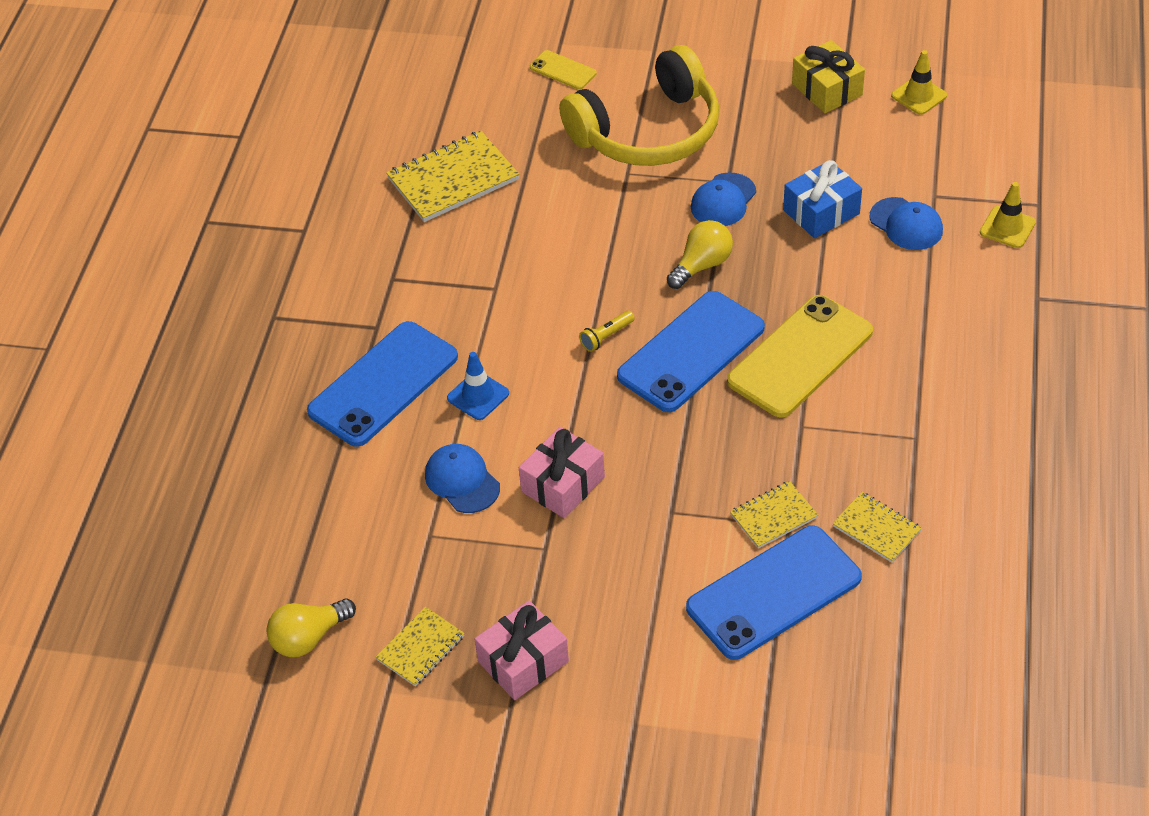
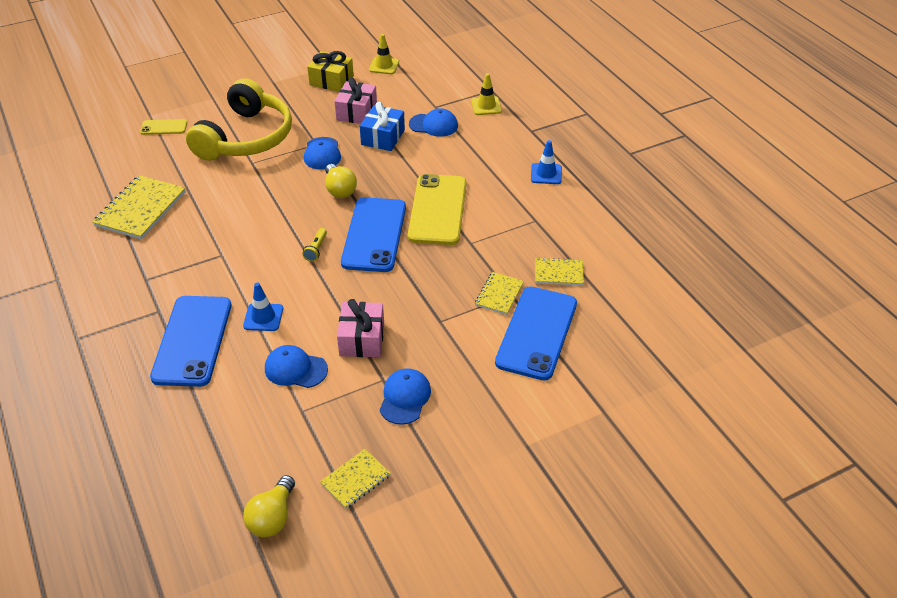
camera: 40 degrees left, 5 degrees down
(420, 648) = (355, 480): yellow notebook -> yellow notebook turned 45 degrees clockwise
(523, 661) = (428, 450): pink gift -> pink gift (356, 112)
(550, 585) = (405, 398): none -> blue cap
(701, 265) = (339, 190): yellow light bulb -> yellow light bulb turned 150 degrees clockwise
(994, 375) = (546, 174): none -> blue traffic cone

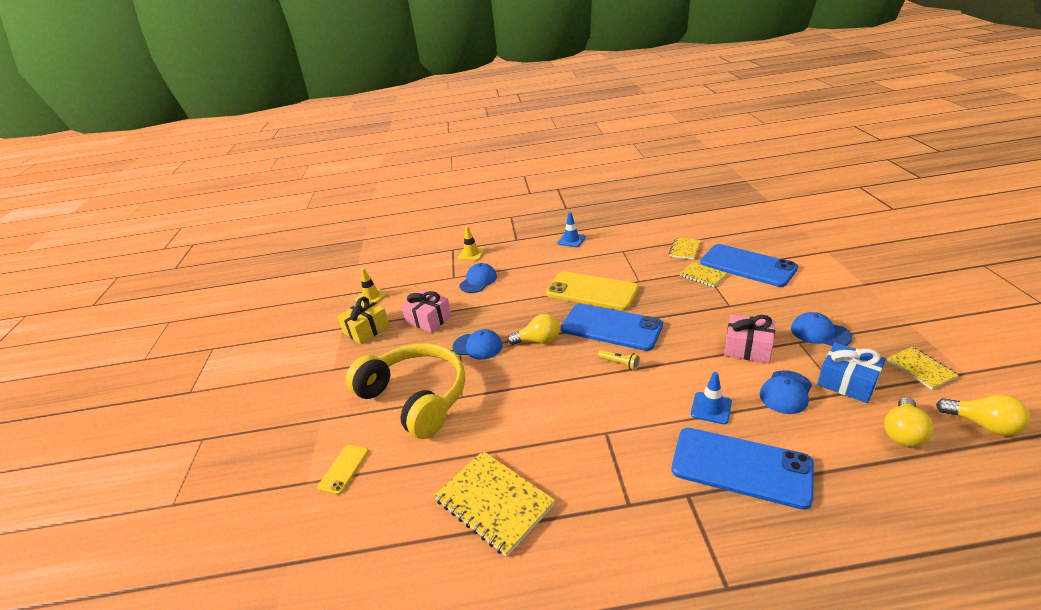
camera: 65 degrees left, 10 degrees down
(251, 453) = (903, 432): none -> yellow light bulb
(383, 137) = (477, 308): blue gift -> blue gift (847, 382)

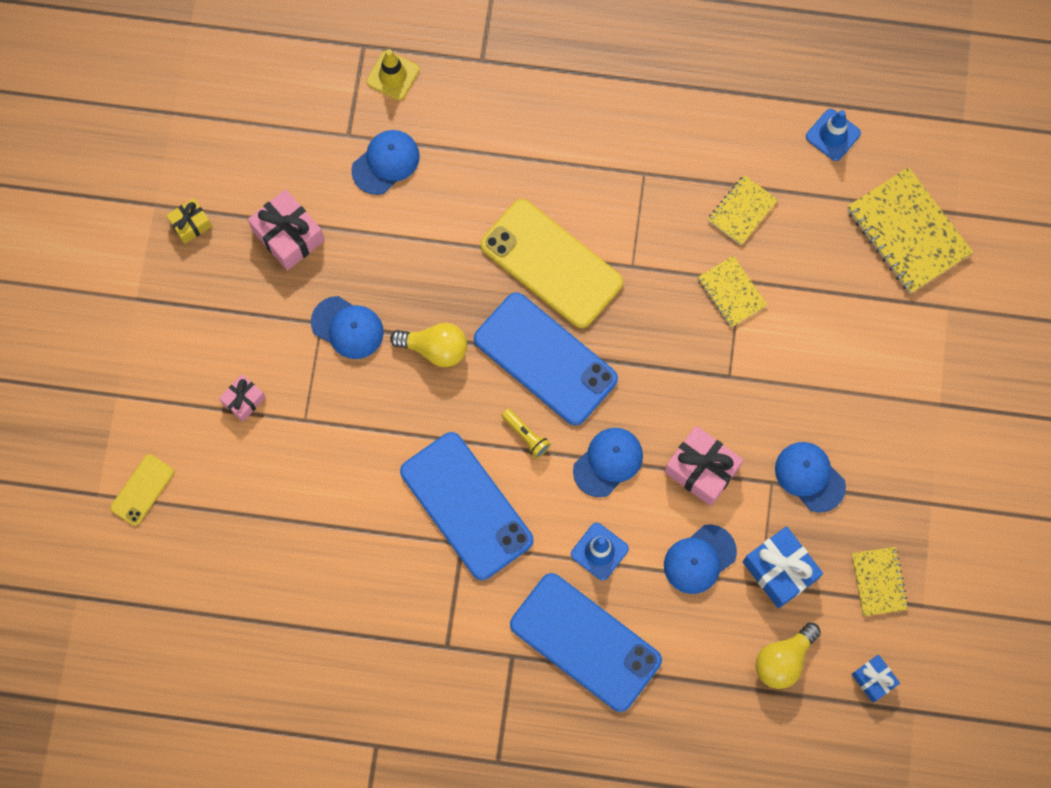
camera: 10 degrees right, 40 degrees up
(366, 329) = (190, 224): yellow gift -> yellow gift, size x0.59
(371, 297) = (205, 138): yellow traffic cone -> none
(415, 398) = (243, 400): yellow headphones -> pink gift
(494, 503) = (306, 596): yellow notebook -> yellow notebook (907, 232)
(571, 240) = (574, 104): blue traffic cone -> blue traffic cone (833, 135)
(683, 361) = (608, 462): none -> blue cap
(747, 265) = (810, 294): blue phone -> blue phone (466, 506)
(982, 424) = (873, 679): yellow light bulb -> blue gift

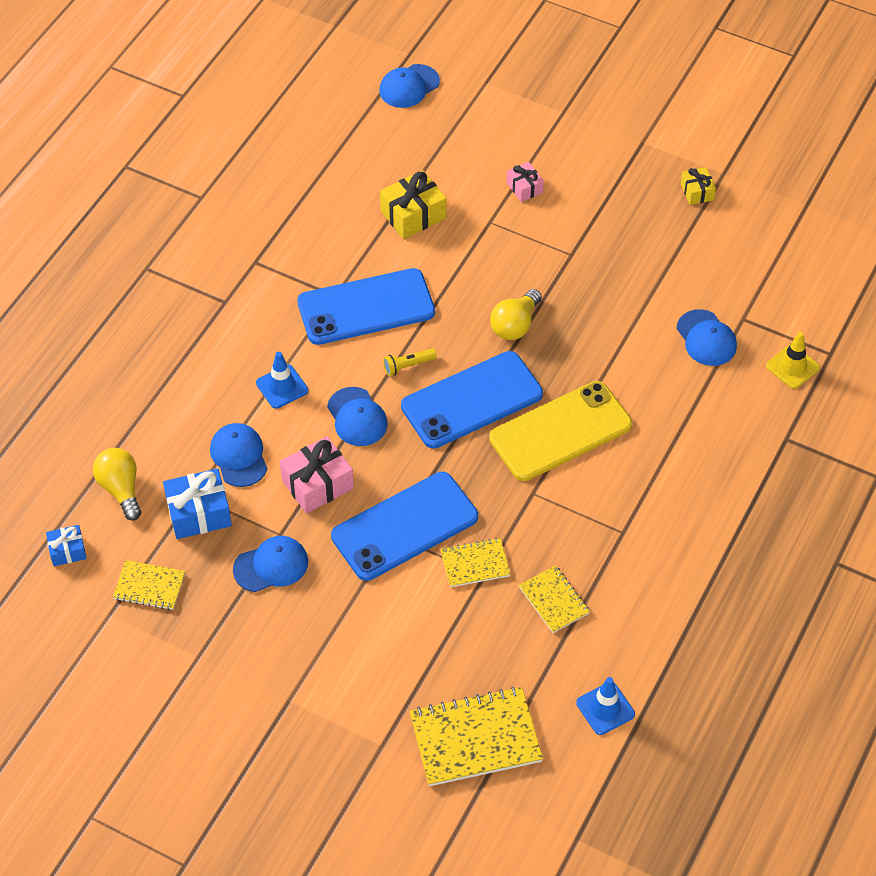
camera: 110 degrees right, 20 degrees down
(142, 490) = (477, 109): yellow phone -> none
(288, 236) = (661, 253): pink gift -> none
(322, 503) = (413, 215): none -> yellow gift
(347, 328) = (560, 271): blue cap -> blue cap (409, 86)
(585, 642) = (210, 354): blue phone -> blue phone (405, 526)

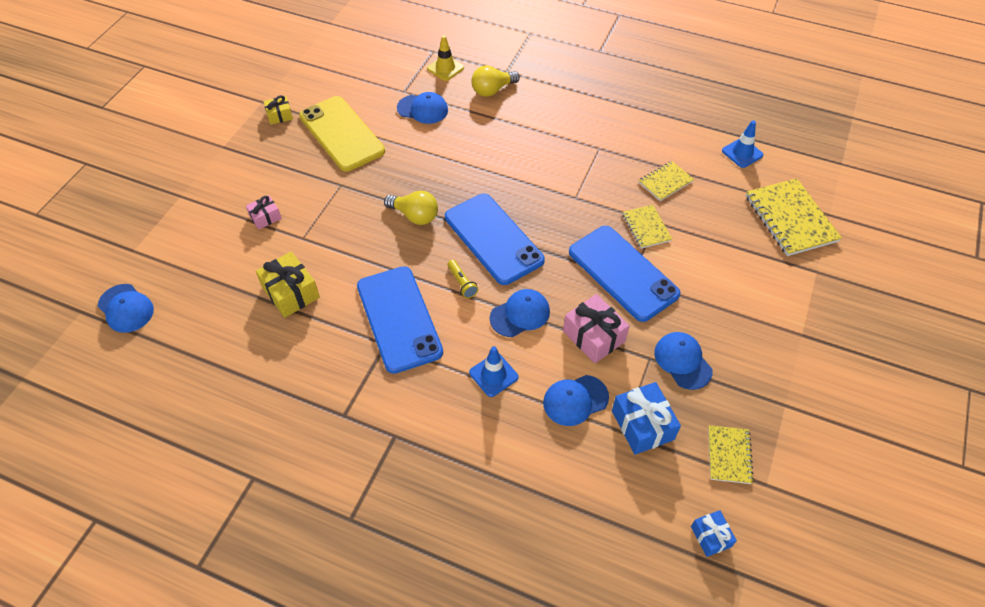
camera: 95 degrees left, 0 degrees up
(121, 489) = (630, 498): yellow light bulb -> yellow light bulb (492, 90)
(560, 431) = (517, 184): yellow phone -> yellow phone (341, 134)
(706, 338) = (423, 109): blue cap -> blue cap turned 45 degrees clockwise

